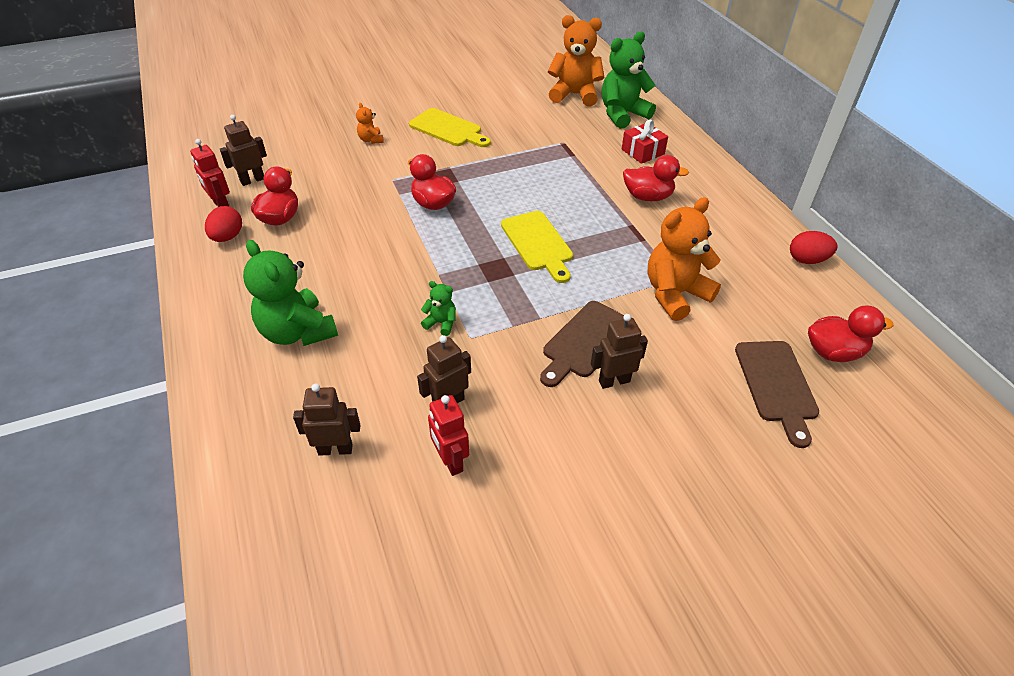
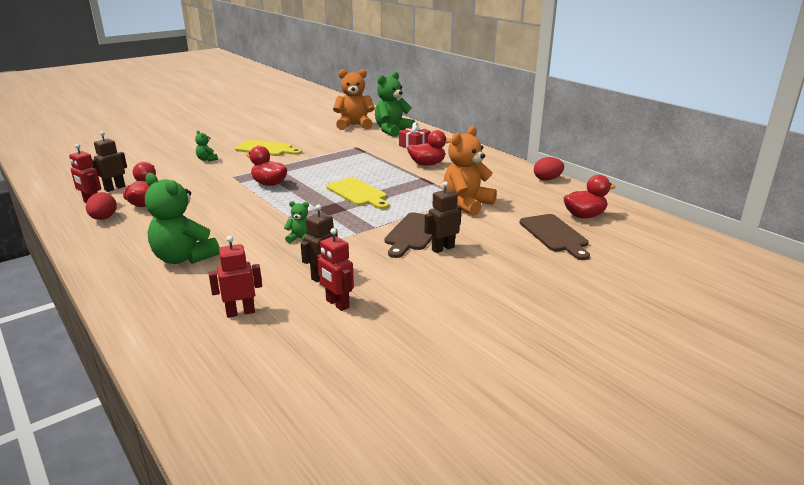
camera: 15 degrees left, 20 degrees down
(335, 449) = (240, 312): brown robot -> red robot
(371, 140) = (207, 159): orange teddy bear -> green teddy bear

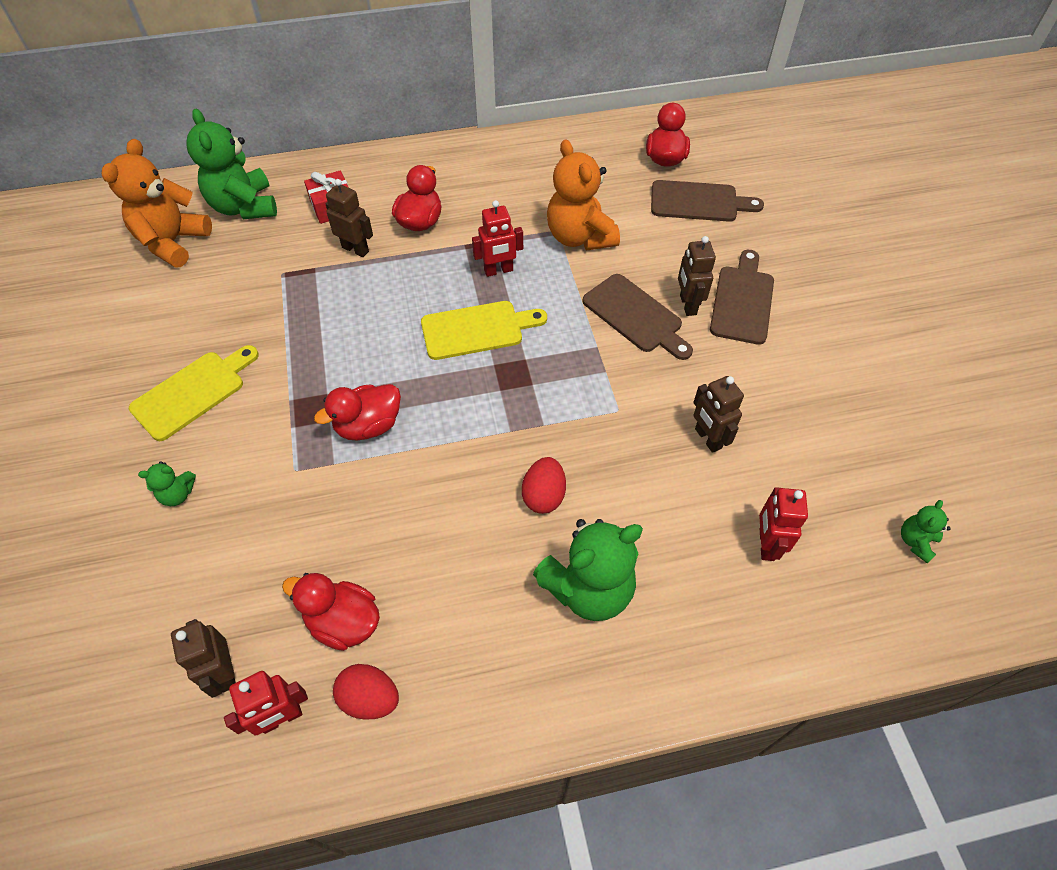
camera: 65 degrees left, 30 degrees up
(300, 239) = (593, 435): green teddy bear -> green teddy bear (915, 541)
(337, 304) = (779, 443): red robot -> red robot (498, 271)
(389, 156) = (355, 249): none -> brown robot
(469, 268) = (742, 301): none -> brown cutting board
(547, 179) = (549, 138): red egg -> red egg (544, 496)

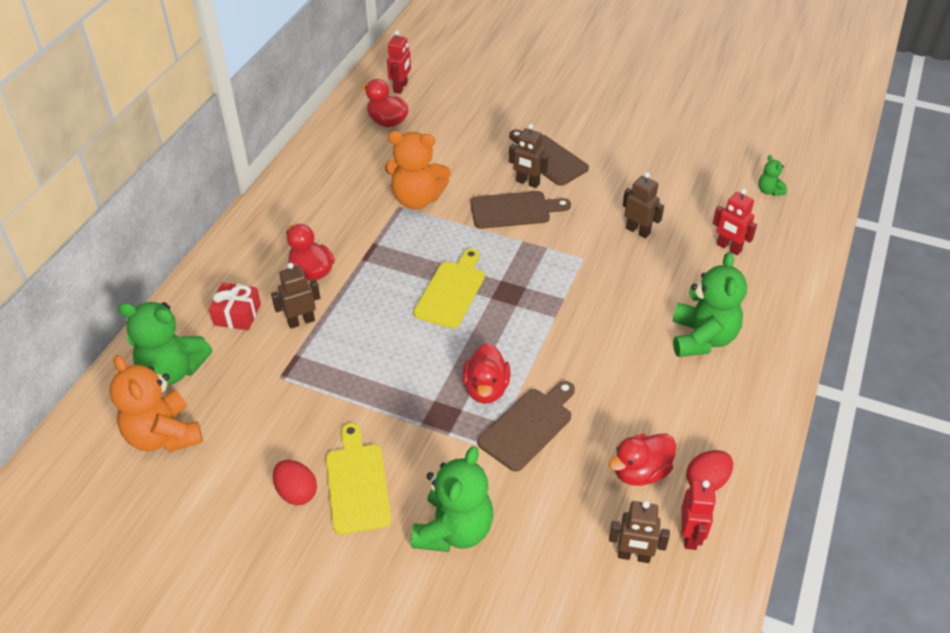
camera: 55 degrees left, 10 degrees down
(178, 494) = (454, 530): green teddy bear -> green teddy bear, size x2.16
(498, 271) = (406, 254): red robot -> red robot (401, 87)
(544, 496) = (620, 325): red egg -> red egg (296, 492)
(699, 202) = (445, 129): brown cutting board -> brown cutting board (528, 426)
(707, 438) = (638, 231): brown robot -> brown robot turned 150 degrees counterclockwise

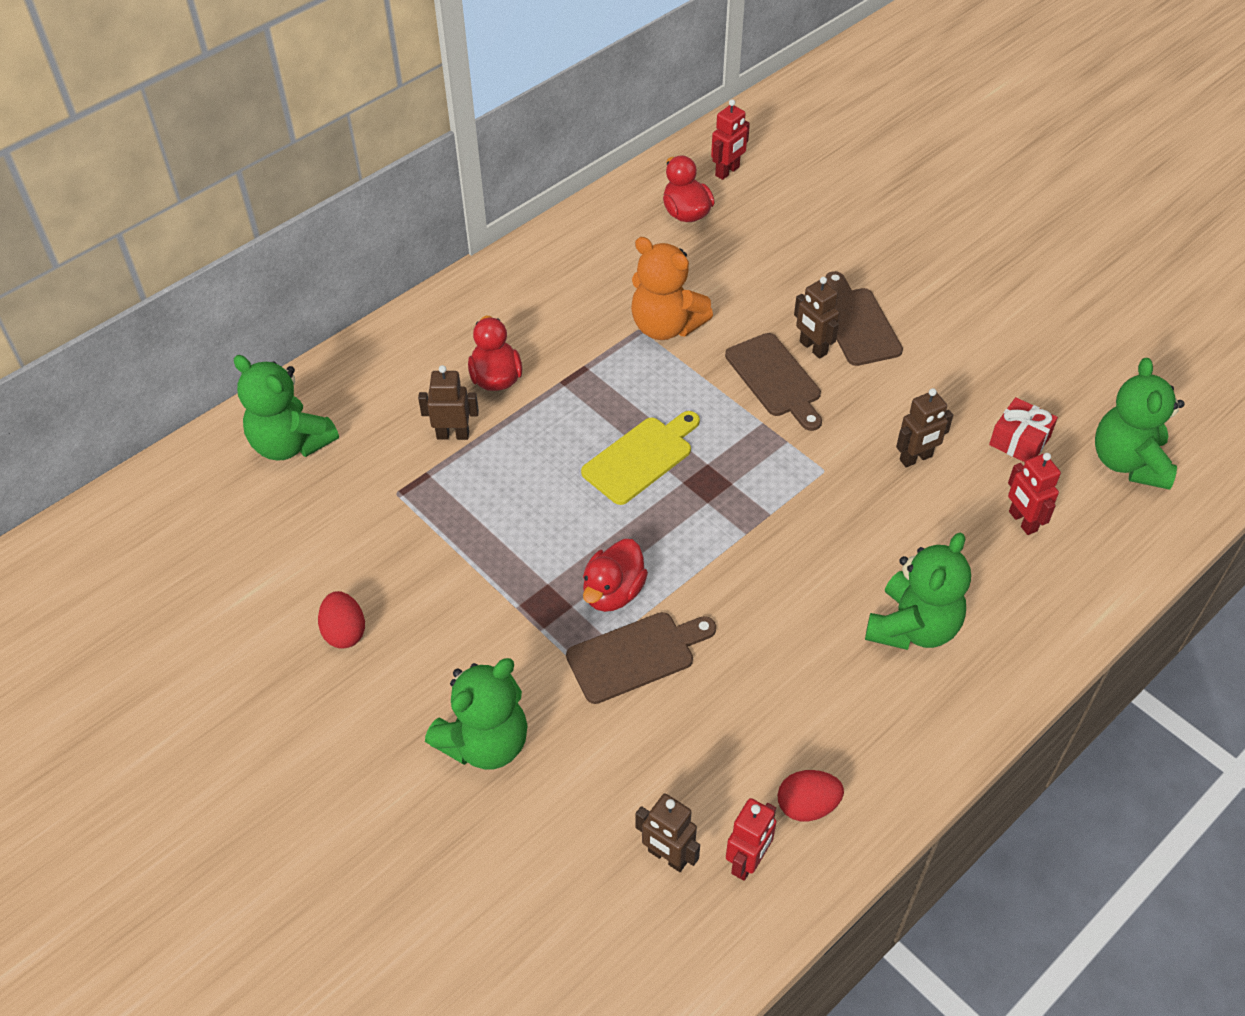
camera: 25 degrees right, 5 degrees up
(164, 435) = (245, 515): orange teddy bear -> none
(237, 314) = (389, 402): red gift -> red gift (1019, 441)
(357, 483) = (412, 647): yellow cutting board -> none
(514, 210) = (775, 379): brown cutting board -> brown cutting board turned 45 degrees clockwise
(638, 231) = (916, 458): brown robot -> brown robot turned 90 degrees clockwise
(640, 472) = (734, 762): red duck -> none
(769, 191) = (1128, 462): green teddy bear -> green teddy bear, size x2.16

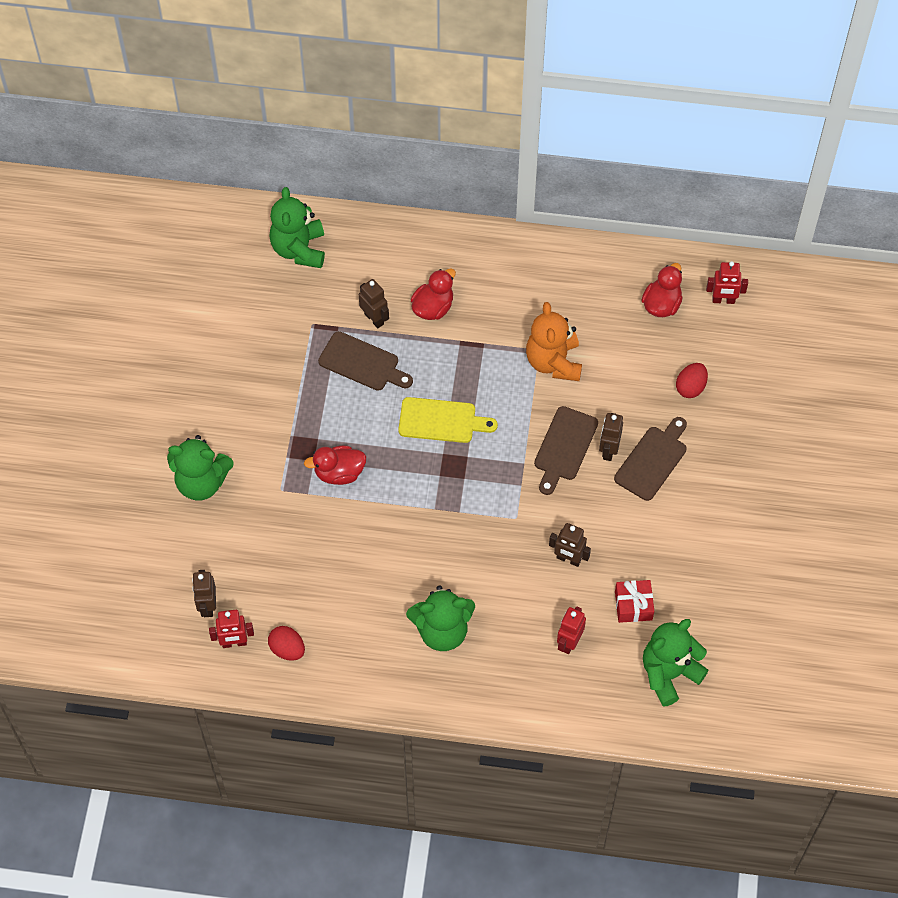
camera: 50 degrees right, 10 degrees up
(344, 632) = (209, 371): red egg -> red egg (690, 387)
(636, 655) = (309, 512): brown cutting board -> brown cutting board (362, 363)

